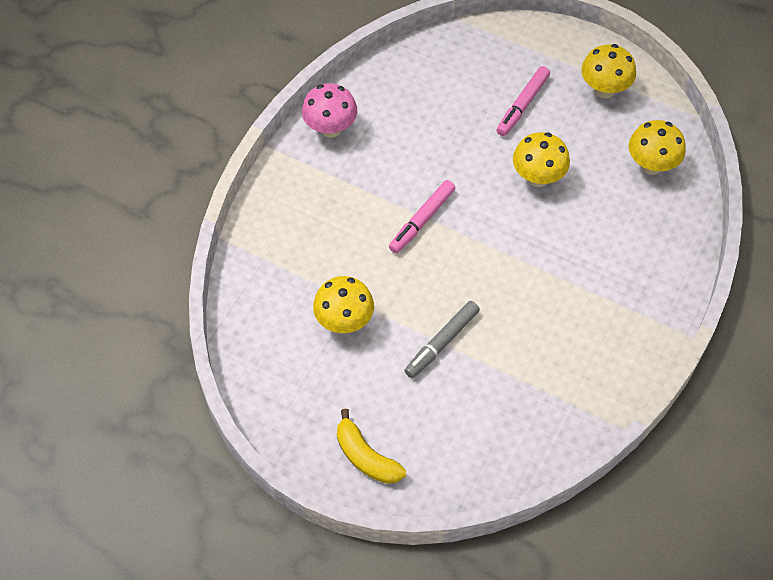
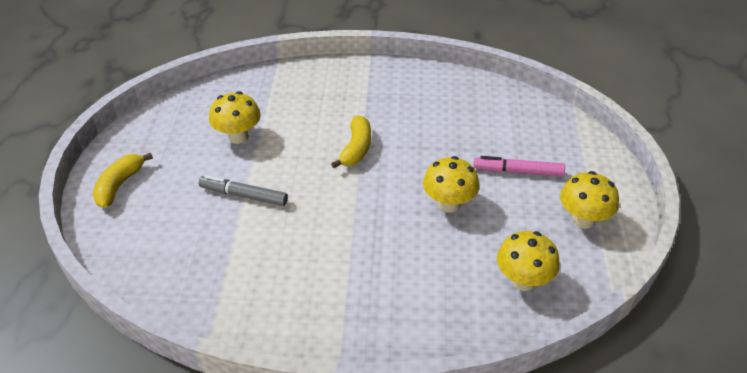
camera: 65 degrees right, 15 degrees down
(330, 128) = (409, 76): pink mushroom -> none
(422, 220) = (356, 148): pink marker -> yellow banana

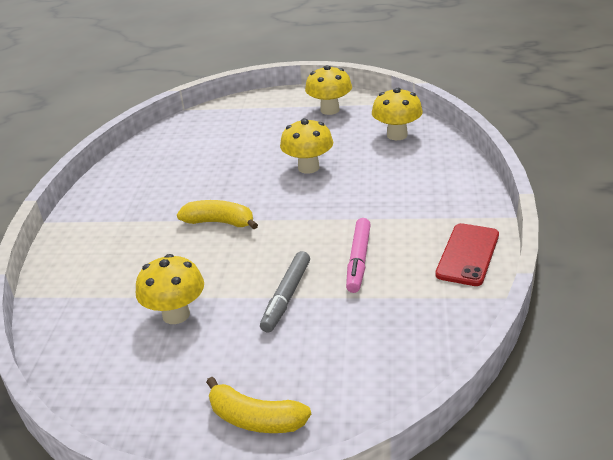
camera: 85 degrees left, 10 degrees down
(276, 324) = (467, 254): none -> red phone
(518, 171) = (269, 135): pink marker -> pink marker (359, 260)

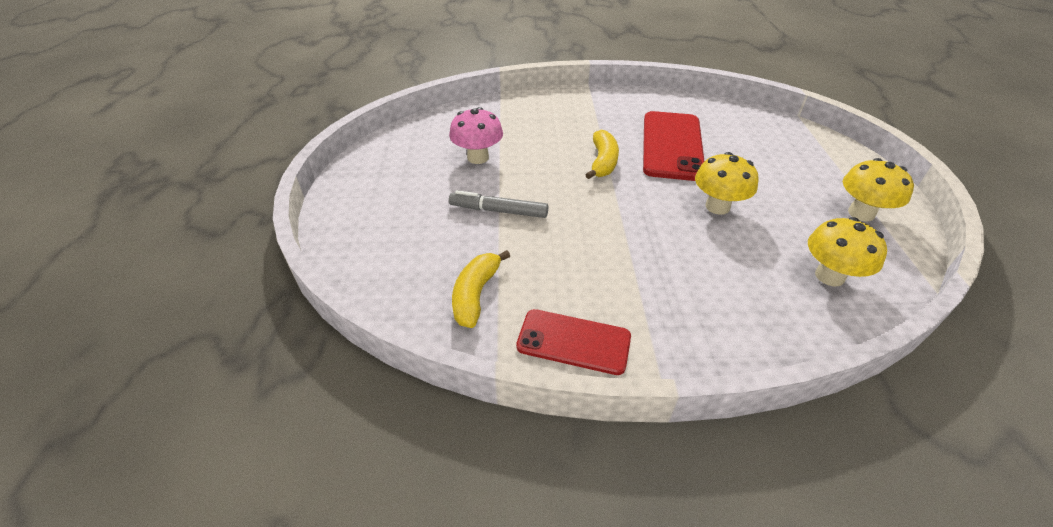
camera: 80 degrees right, 10 degrees up
(176, 314) = (478, 157): yellow mushroom -> pink mushroom
(206, 179) = (672, 145): none -> red phone
(255, 419) = (360, 208): yellow banana -> yellow banana (476, 295)
(359, 260) = (555, 253): pink marker -> none

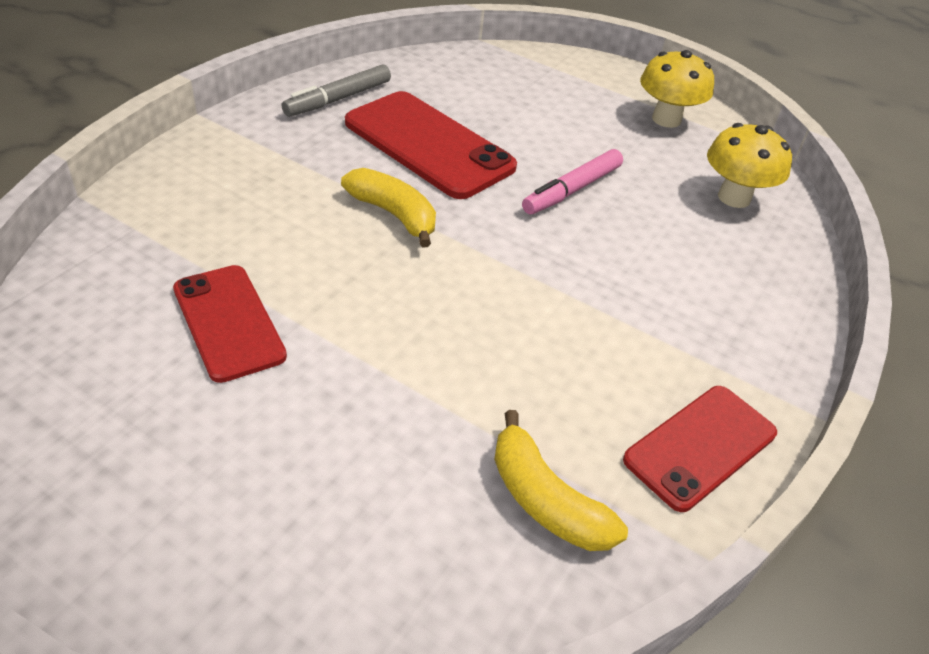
camera: 60 degrees left, 0 degrees up
(478, 157) = (229, 322): pink mushroom -> red phone
(498, 211) = (387, 373): grey marker -> grey marker (338, 99)
(717, 206) = (572, 190): yellow mushroom -> pink marker

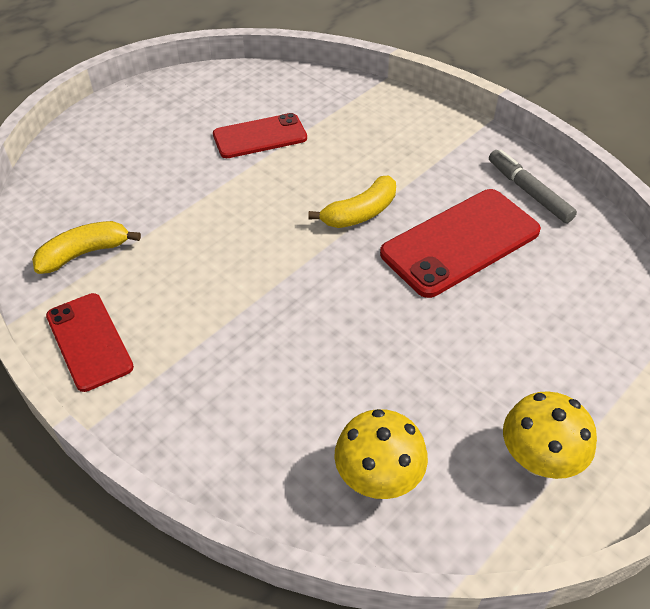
camera: 105 degrees right, 5 degrees up
(572, 190) = (392, 333): pink marker -> none

